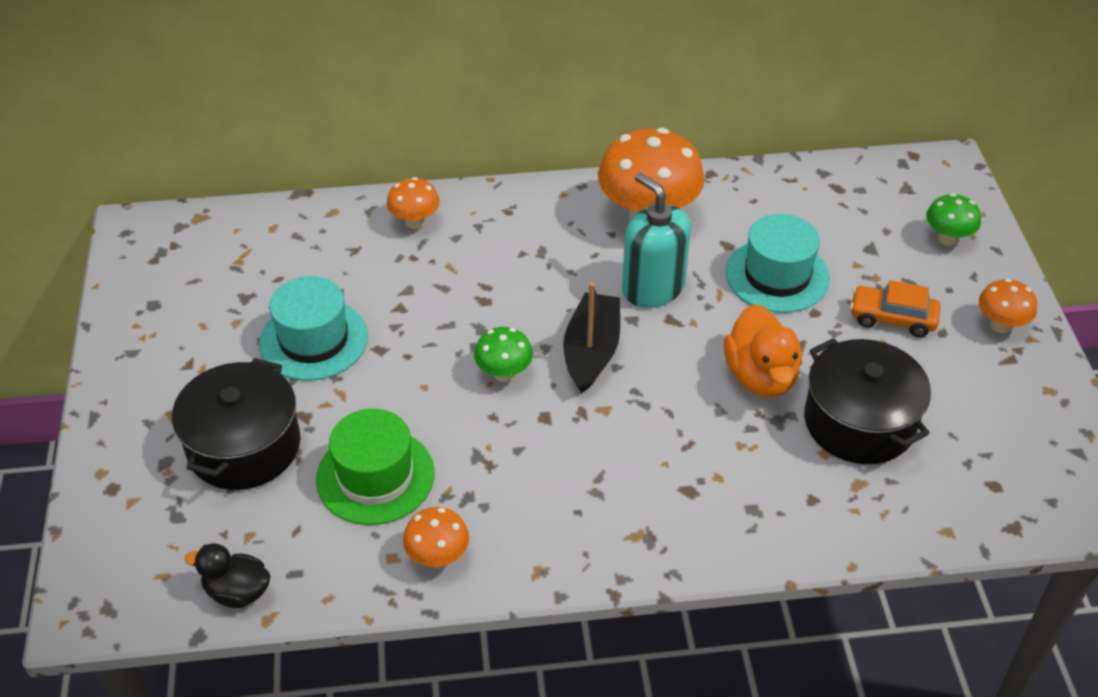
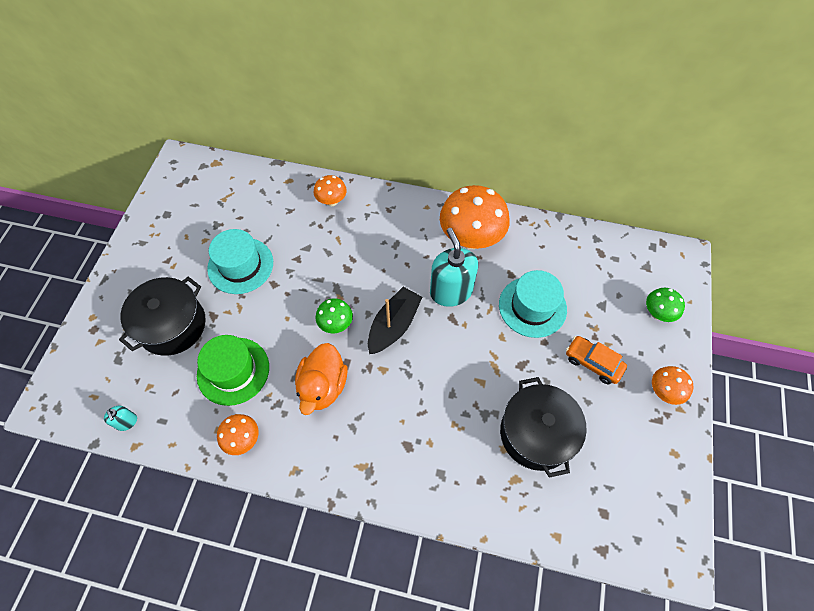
camera: 20 degrees right, 15 degrees up
(237, 592) = (127, 422): black duck -> turquoise soap dispenser
(760, 376) = (489, 378): orange duck -> orange duck (323, 386)

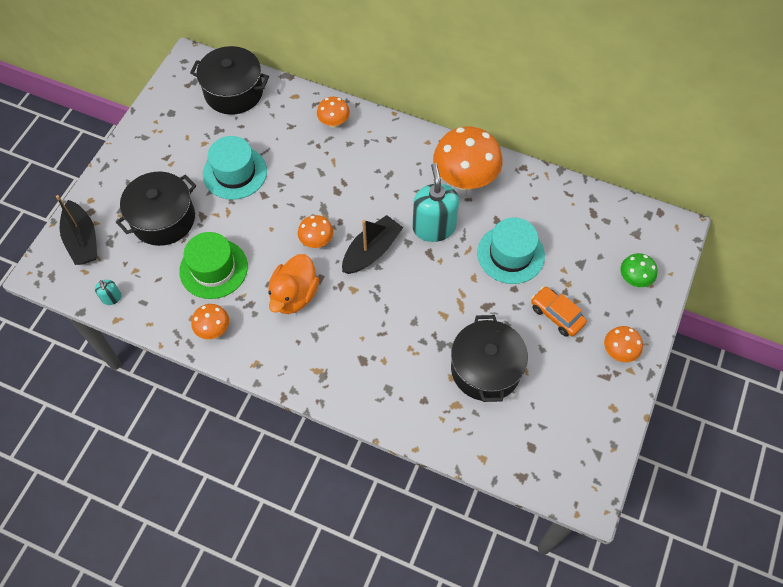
camera: 10 degrees right, 0 degrees up
(88, 362) = (82, 240): none -> black boat
(227, 185) = (234, 92): none -> black pot
(336, 324) = (316, 241): green mushroom -> orange mushroom

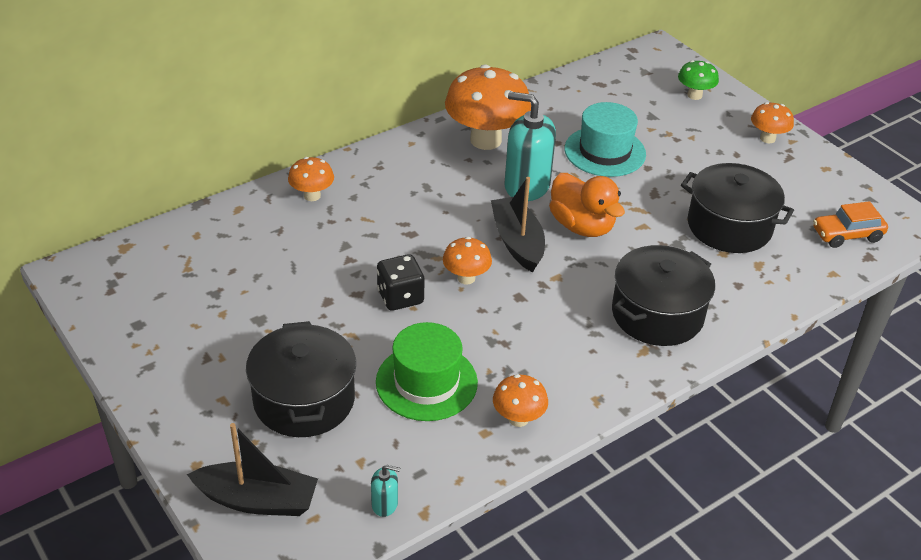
camera: 60 degrees left, 20 degrees down
(234, 92) = (172, 255): black pot -> black pot (657, 314)
(235, 172) = (298, 304): turquoise hat -> none
(275, 217) = (400, 297): none -> black dice
(294, 295) = (526, 327): orange duck -> orange duck (582, 226)
(556, 315) = (699, 155): orange car -> orange car (847, 235)

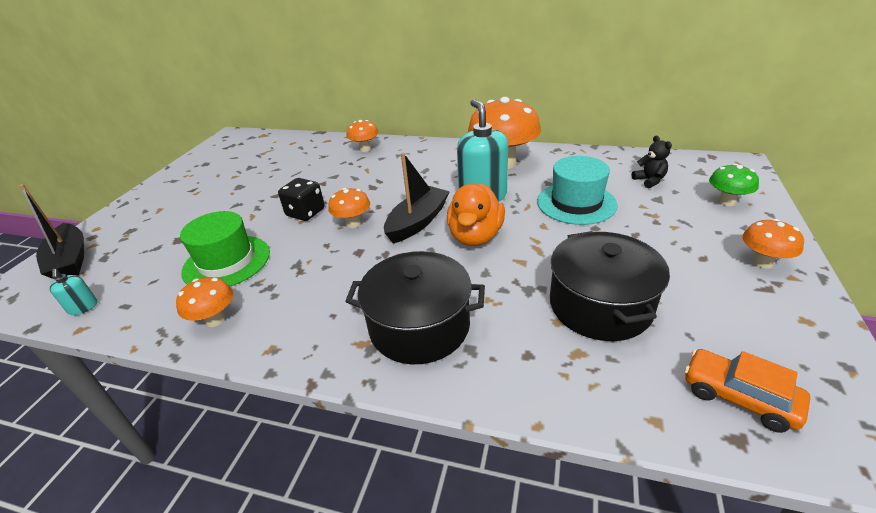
camera: 55 degrees right, 5 degrees down
(304, 400) = (175, 231): black pot -> none
(624, 100) = (649, 181): none -> black teddy bear

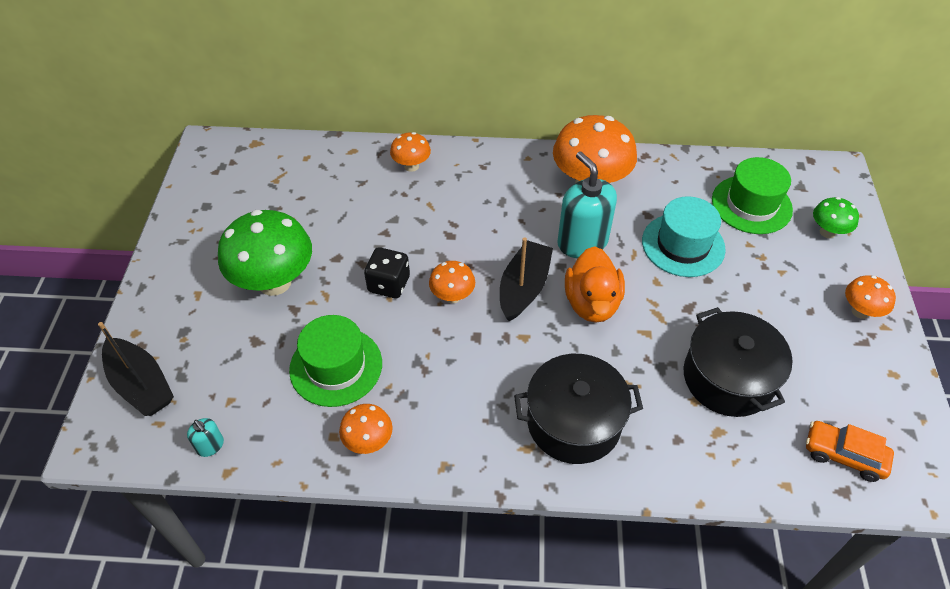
camera: 15 degrees left, 15 degrees up
(219, 206) = (274, 282): none -> green mushroom
(649, 181) = (751, 204): black teddy bear -> green hat

